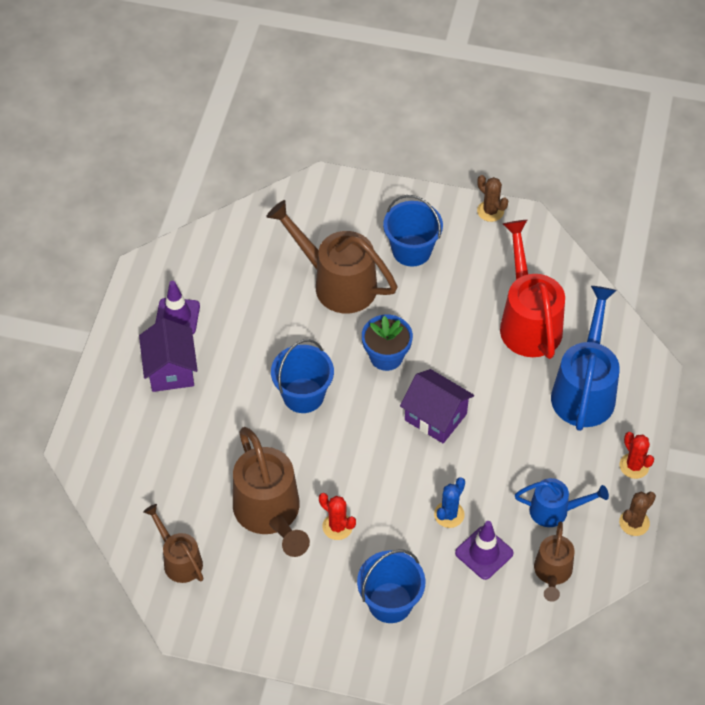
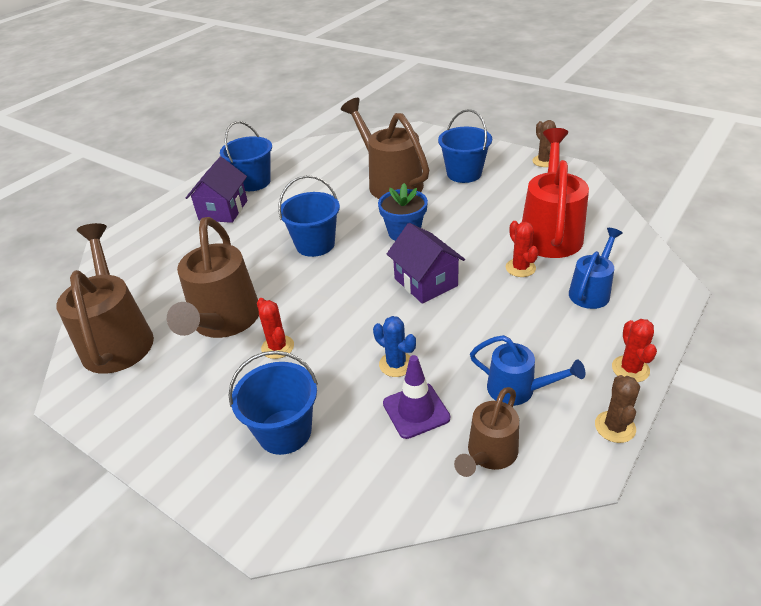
camera: 25 degrees right, 15 degrees down
(177, 317) = (253, 182): purple traffic cone -> blue bucket
(179, 560) = (118, 338): brown watering can -> brown watering can, size x1.77
(449, 514) = (396, 364): blue cactus -> blue cactus turned 75 degrees clockwise
(515, 377) = (520, 268): none -> red cactus
(584, 389) = (591, 291): blue watering can -> blue watering can, size x0.57
(634, 522) = (615, 427): brown cactus -> brown cactus turned 60 degrees counterclockwise

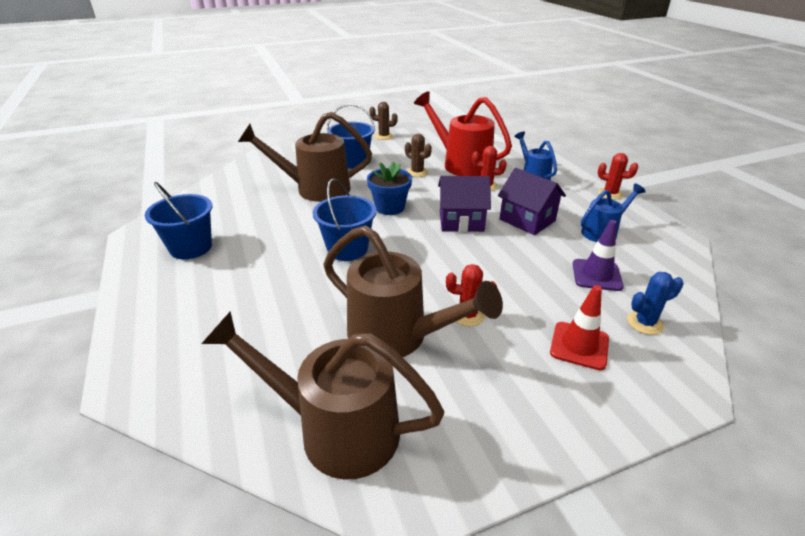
camera: 60 degrees left, 5 degrees down
(223, 210) = (207, 280): purple house -> purple house (527, 220)
(284, 431) = (579, 345): blue bucket -> red traffic cone
(396, 364) = (541, 265): blue cactus -> blue cactus (645, 323)
(489, 454) = (655, 263): brown watering can -> none
(615, 427) = (654, 216): brown cactus -> brown cactus (417, 172)

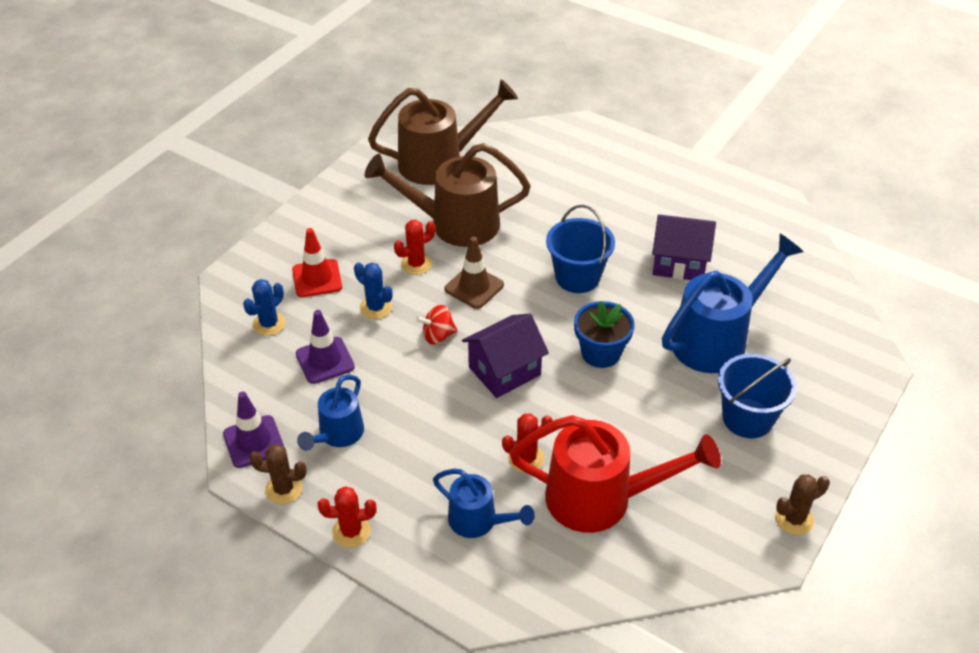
camera: 145 degrees right, 10 degrees up
(191, 247) = (709, 212): blue bucket -> none
(315, 189) = (717, 339): brown watering can -> blue watering can
(417, 172) = (640, 441): brown cactus -> brown cactus (284, 489)
(433, 275) = (474, 287): none -> brown traffic cone
(491, 256) = (438, 336): none -> red spinning top
(527, 220) = (433, 411): purple house -> purple house (679, 263)
(531, 295) = (376, 307): none -> blue cactus
(671, 249) = (253, 442): none -> purple traffic cone

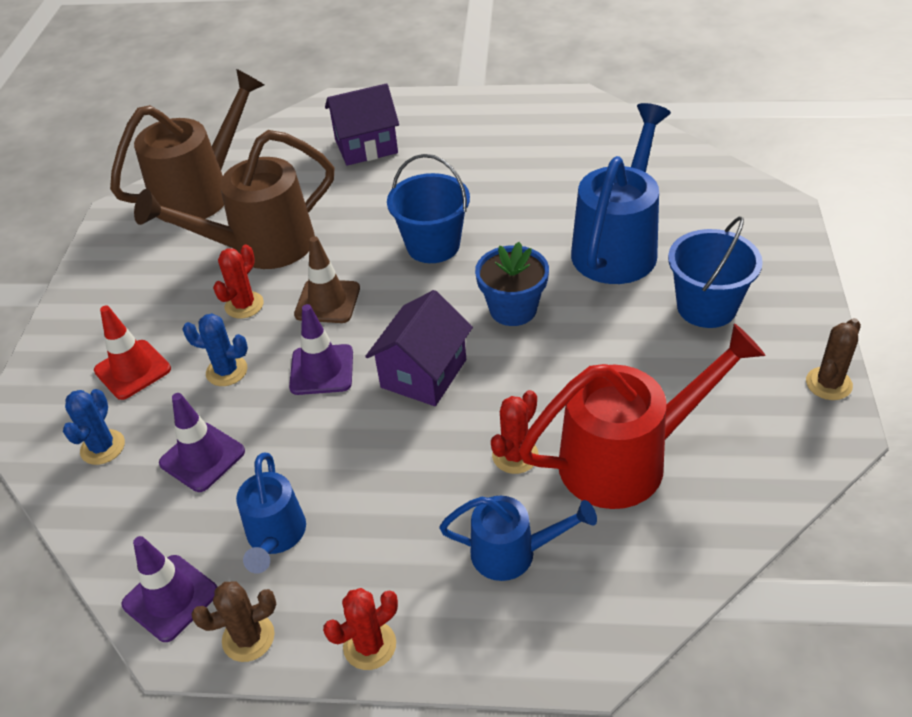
camera: 25 degrees left, 0 degrees up
(438, 336) = (322, 370): red spinning top -> purple traffic cone
(679, 263) = (526, 190): purple house -> purple house (366, 146)

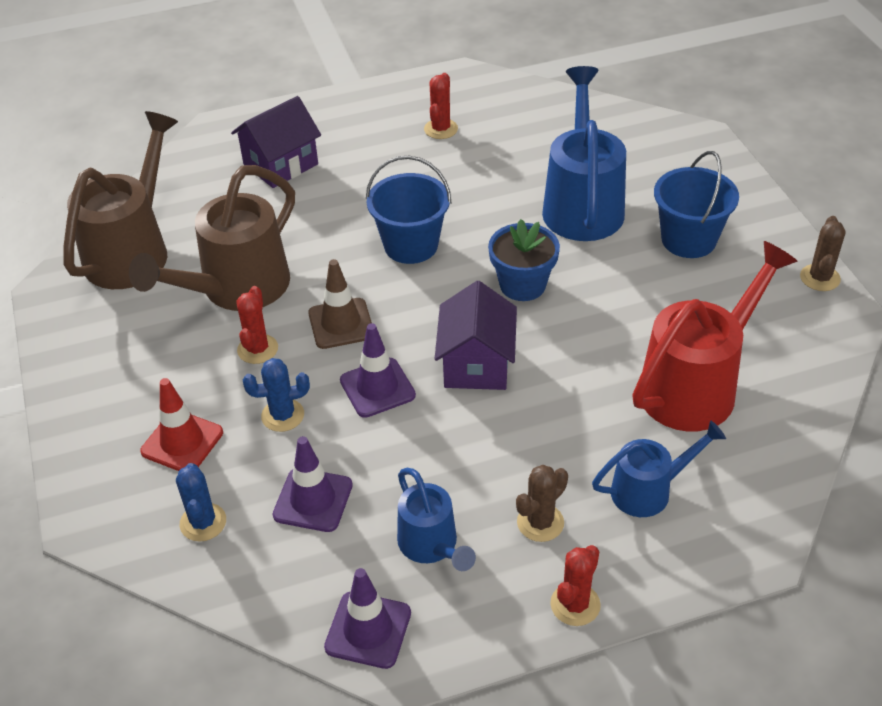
camera: 25 degrees left, 0 degrees up
(248, 638) = (464, 637): brown cactus -> brown cactus (540, 522)
(515, 455) = (602, 410): red cactus -> red cactus (441, 129)

